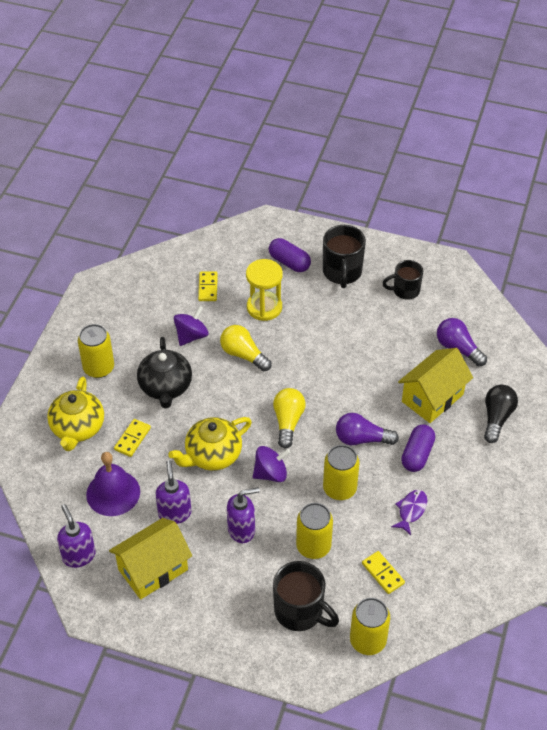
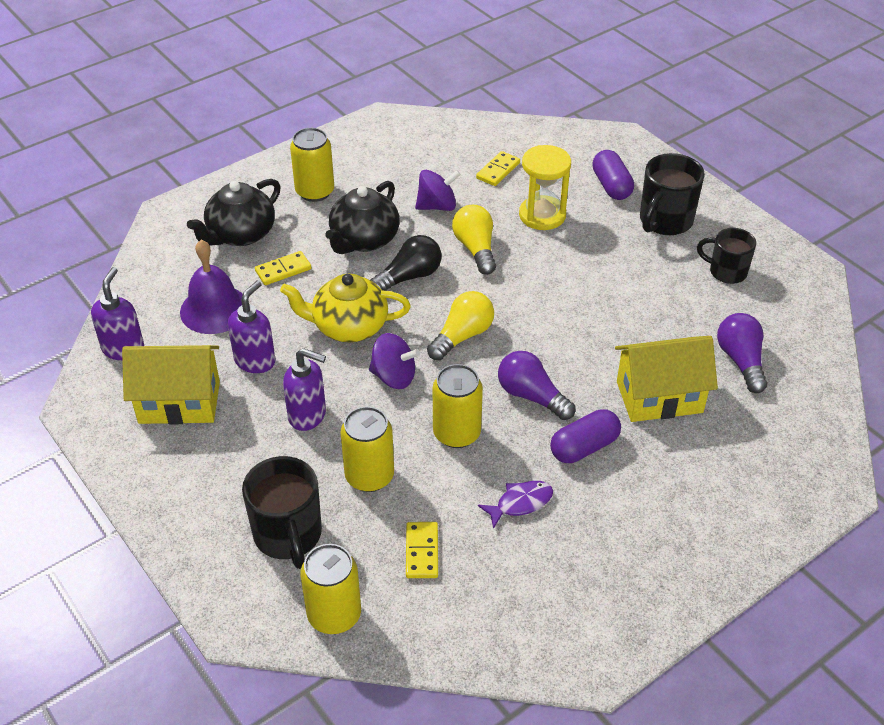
camera: 35 degrees right, 5 degrees down
(78, 428) = (240, 234): yellow teapot -> black teapot
(497, 418) = (725, 460): black light bulb -> black light bulb (409, 277)

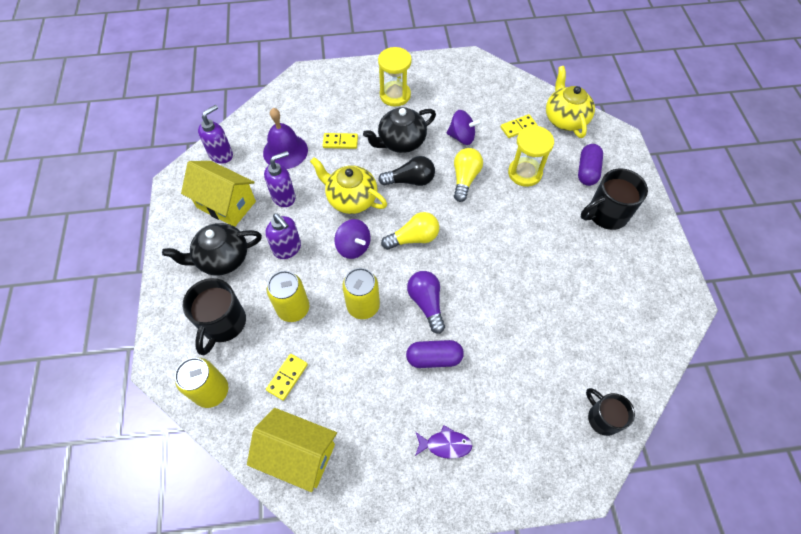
camera: 30 degrees right, 15 degrees up
(240, 234) = (333, 106): black teapot -> black teapot (222, 258)
(315, 191) = (395, 95): yellow can -> yellow hourglass
(520, 503) = (367, 376): purple fish -> purple fish (445, 444)
(546, 142) = (565, 119): none -> yellow teapot
(659, 397) = (508, 347): yellow house -> yellow house (298, 454)
(726, 272) = (623, 274): black mug -> black mug (602, 418)
(741, 361) = (585, 348): purple light bulb -> none

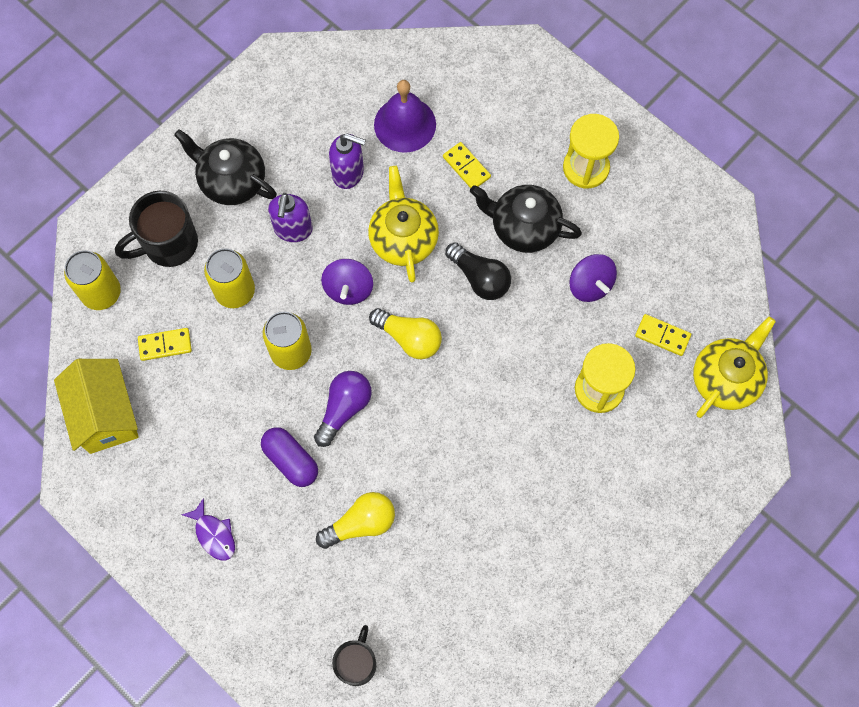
camera: 50 degrees right, 10 degrees up
(221, 154) = (345, 68): purple soap dispenser -> none
(226, 204) = (292, 128): yellow house -> none
(465, 179) = (533, 332): yellow light bulb -> yellow light bulb (361, 524)
(587, 171) = (664, 455): purple capsule -> none
(606, 214) = (617, 516): black mug -> none

